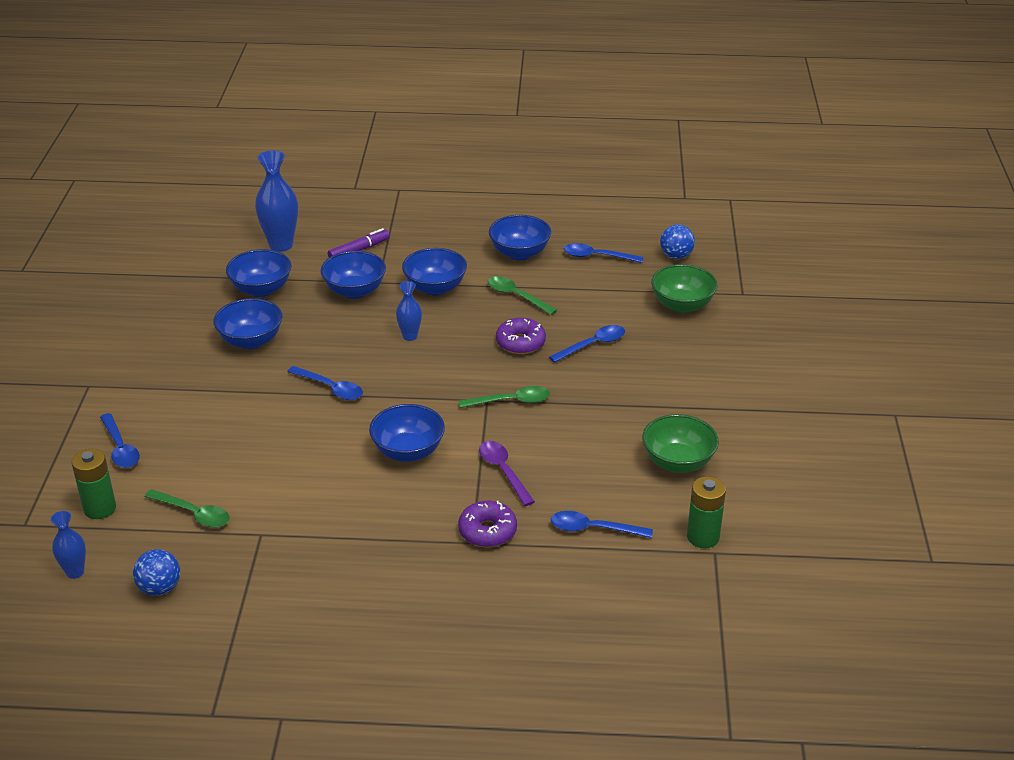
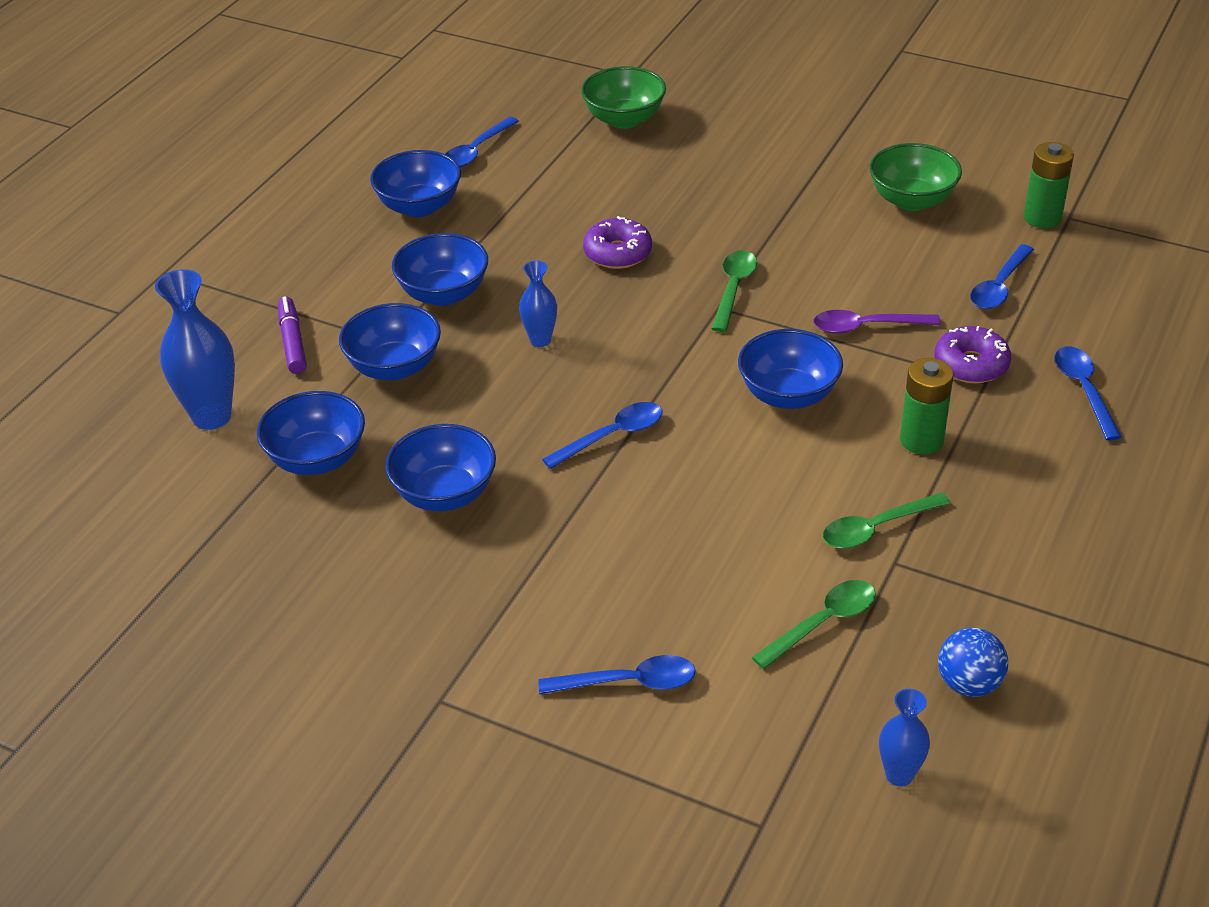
camera: 65 degrees left, 5 degrees up
(100, 508) = (764, 727): green battery -> green battery (921, 440)
(516, 296) = (515, 232): green spoon -> green spoon (876, 528)
(592, 345) = (659, 201): blue spoon -> blue spoon (1084, 390)
(676, 256) = (521, 96): blue ball -> none

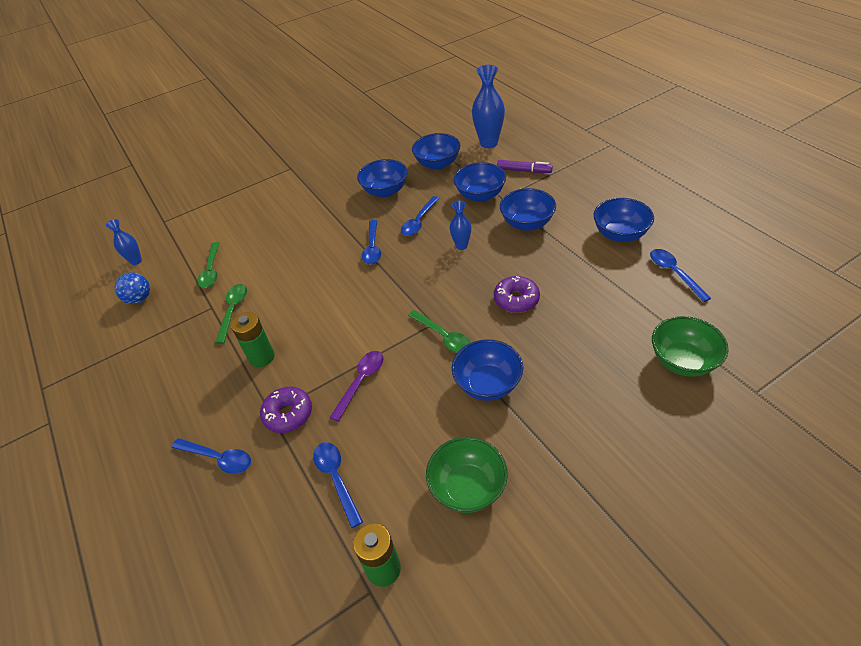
camera: 125 degrees right, 5 degrees up
(628, 682) = (247, 210): blue spoon -> blue spoon (419, 221)
(788, 395) = (341, 320): blue bowl -> blue bowl (487, 384)

